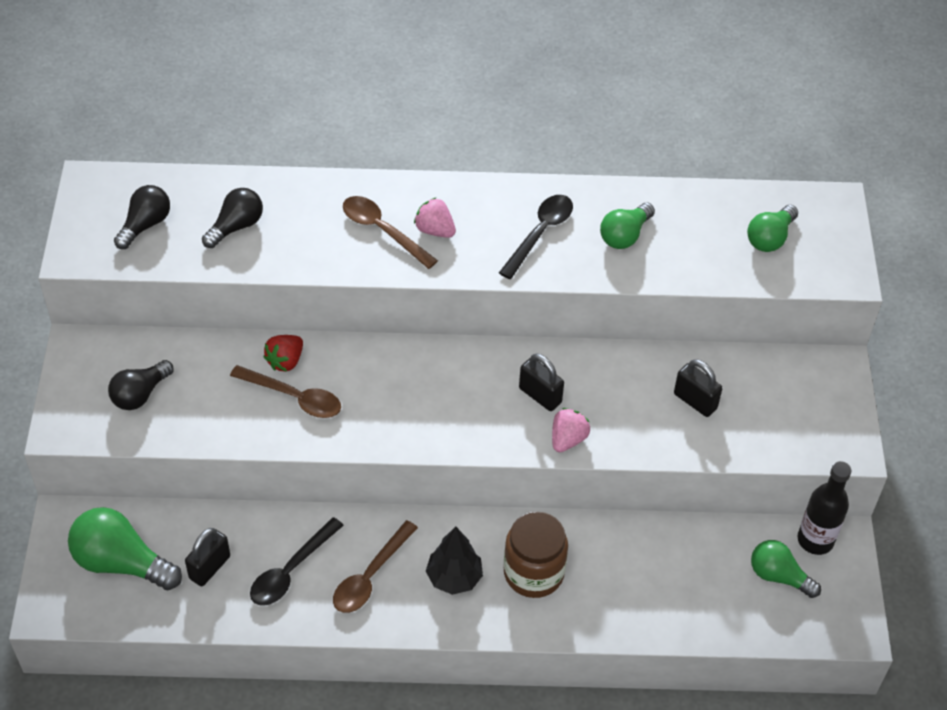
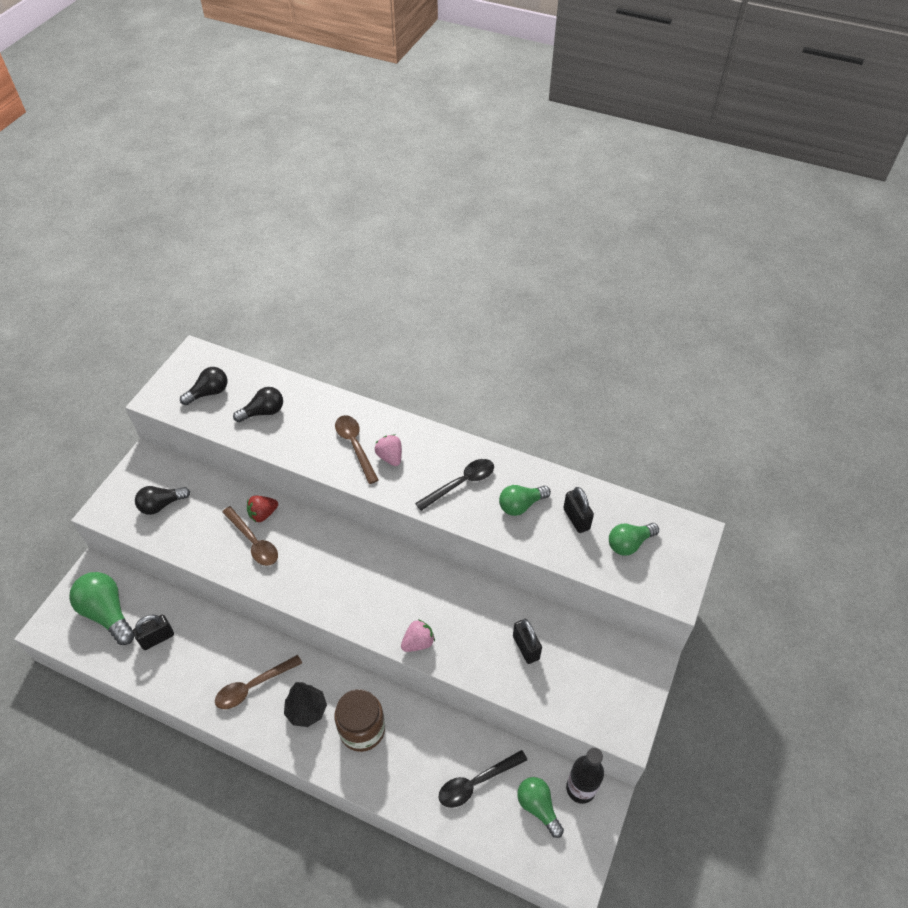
camera: 25 degrees right, 0 degrees up
(291, 570) = (205, 661): black spoon -> black spoon (476, 782)
(540, 395) = (416, 601): black padlock -> black padlock (576, 519)

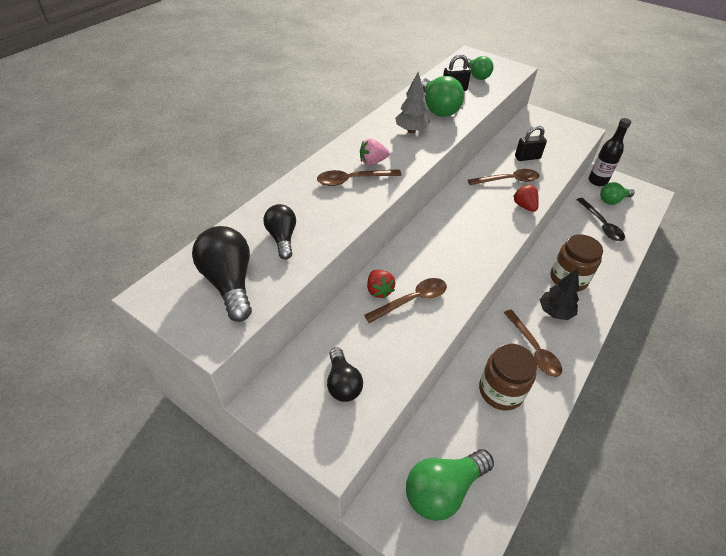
camera: 80 degrees left, 5 degrees down
(157, 638) = (480, 433): black padlock -> none
(201, 655) = (501, 391): none -> brown jar
(209, 393) = (229, 282): black light bulb -> black light bulb, size x1.56
(418, 642) = (524, 206): pink strawberry -> red strawberry
(461, 483) = (411, 131): black spoon -> grey tree
(466, 624) = (508, 180): none -> brown spoon
(521, 505) = (438, 108): green light bulb -> green light bulb, size x1.56

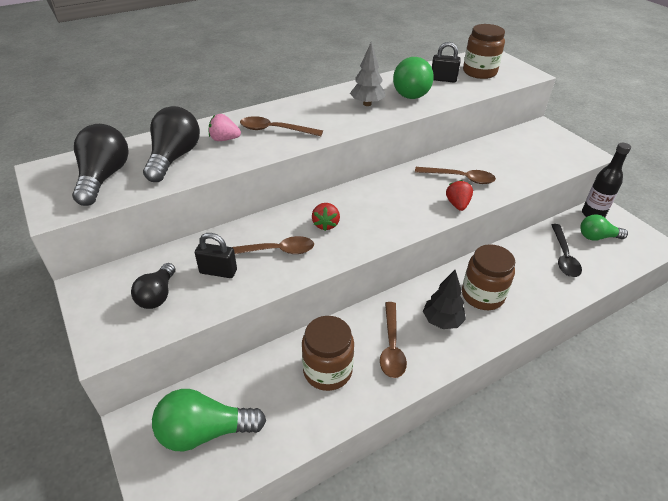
camera: 25 degrees right, 5 degrees down
(282, 238) = (174, 157): black light bulb -> black light bulb, size x1.56
(372, 162) = (306, 120): pink strawberry -> pink strawberry (224, 139)
(379, 290) = (251, 234): red strawberry -> red strawberry (326, 224)
(477, 75) = (479, 72): green light bulb -> brown jar
(527, 157) = (499, 163): black padlock -> black padlock (218, 271)

